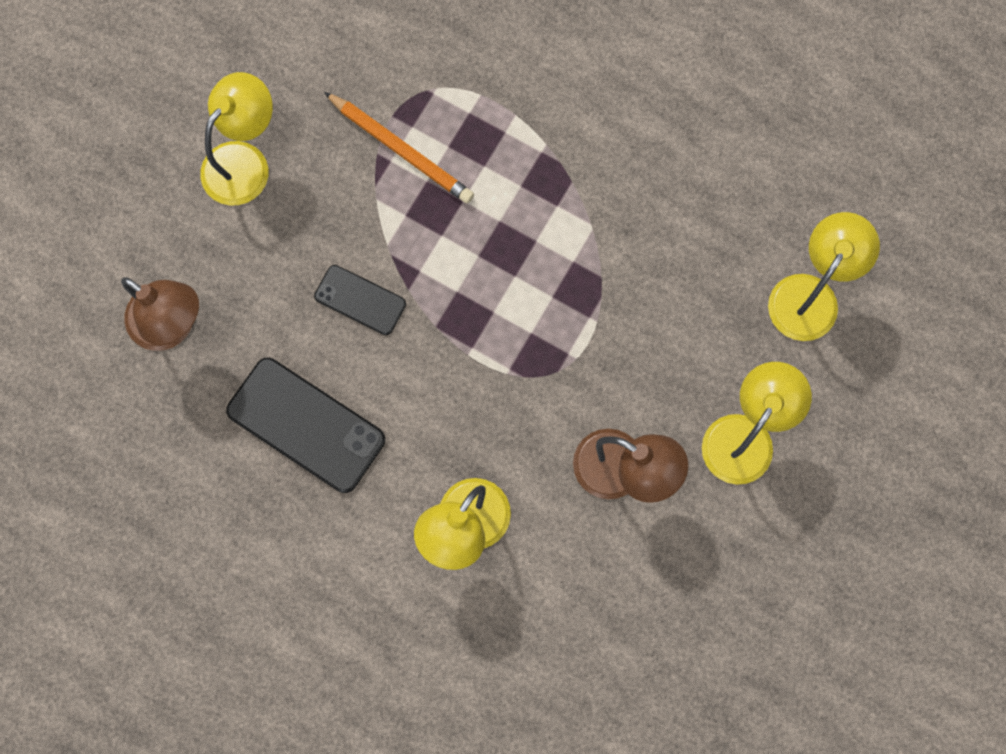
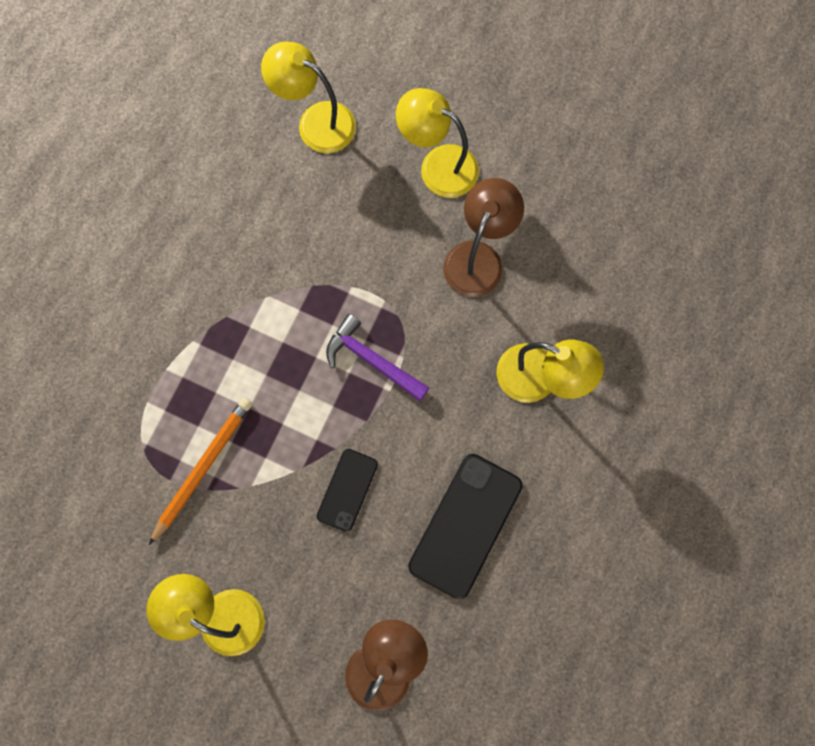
camera: 95 degrees left, 0 degrees up
(506, 338) = (372, 360): none -> purple hammer

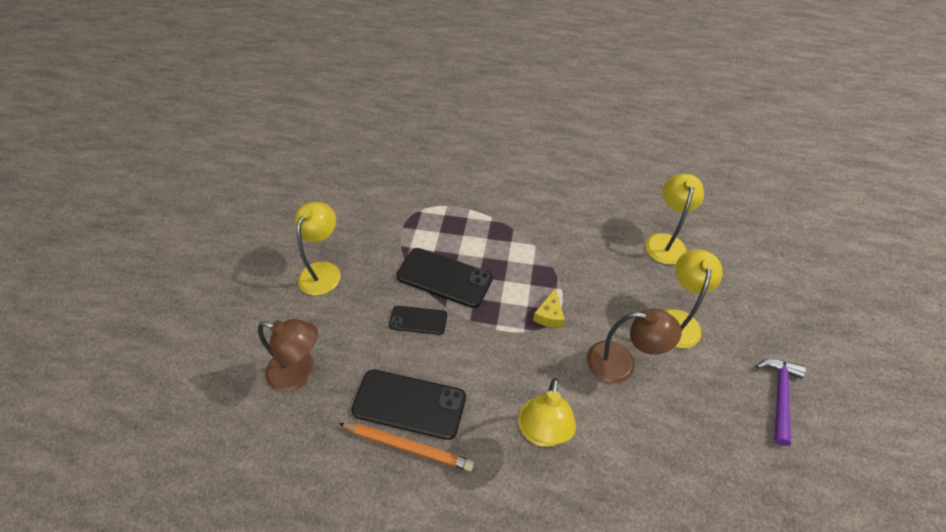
camera: 75 degrees right, 25 degrees down
(203, 467) = (414, 240): orange pencil -> orange pencil (408, 447)
(286, 438) = (444, 277): none -> black phone
(372, 360) = (514, 313): purple hammer -> purple hammer (779, 395)
(388, 316) = (549, 315): none -> yellow cheese

